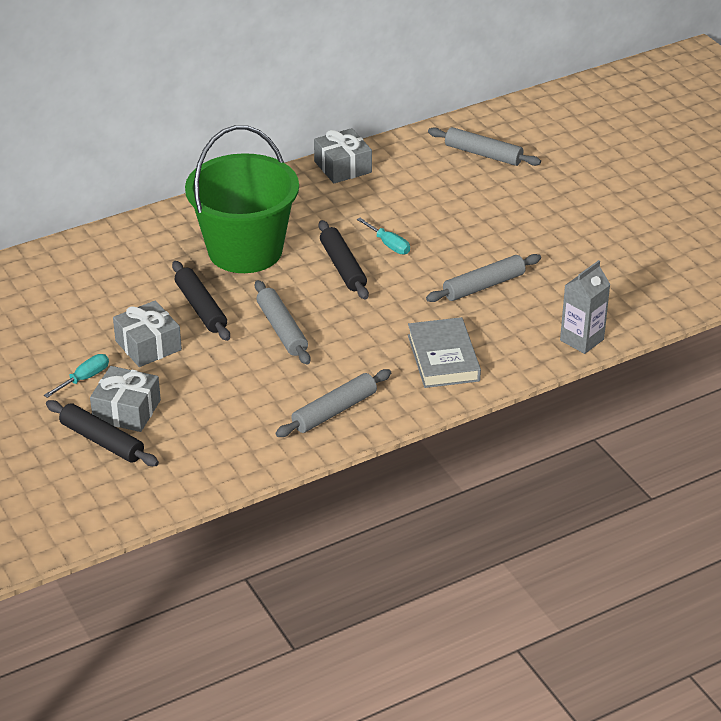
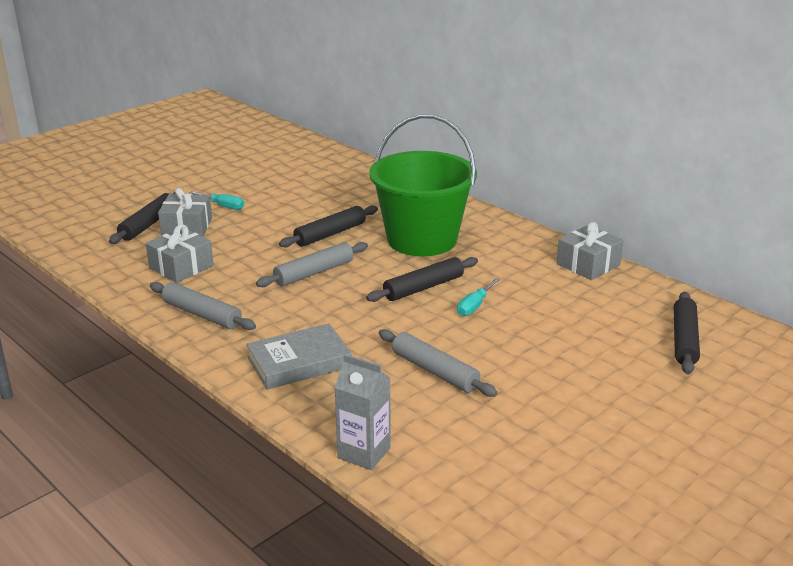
camera: 75 degrees right, 10 degrees down
(148, 345) = (272, 222): grey gift -> grey gift (181, 267)
(483, 154) = (684, 340): grey rolling pin -> black rolling pin

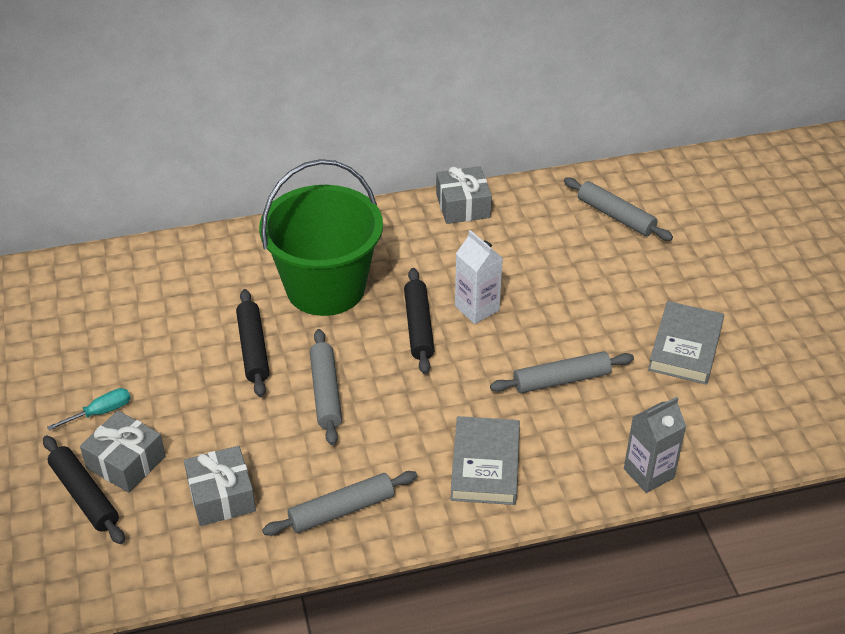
camera: 60 degrees left, 15 degrees up
(474, 306) = (477, 308): turquoise screwdriver -> white carton
(554, 430) = (685, 347): none -> grey book
(684, 340) = (615, 216): black rolling pin -> grey rolling pin

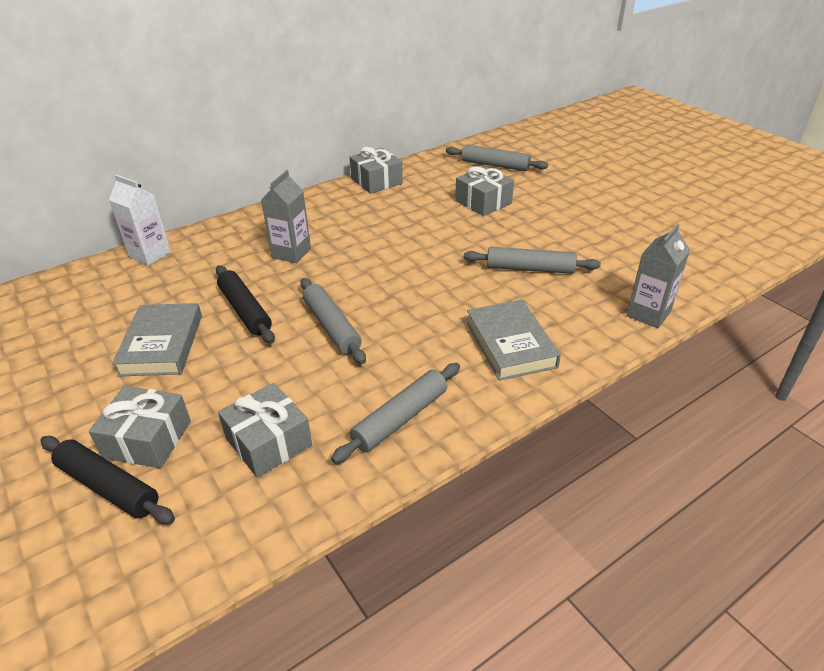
camera: 20 degrees left, 5 degrees down
(101, 412) = (103, 401): turquoise screwdriver -> none
(325, 288) = (291, 253): green bucket -> grey carton
(418, 327) = (388, 261): black rolling pin -> none
(477, 308) = (428, 239): white carton -> white carton (150, 254)
(561, 380) = (530, 269): grey rolling pin -> grey rolling pin turned 45 degrees clockwise
(567, 271) = (483, 202): none -> grey gift
(685, 347) = (606, 227): grey book -> grey book (162, 344)

